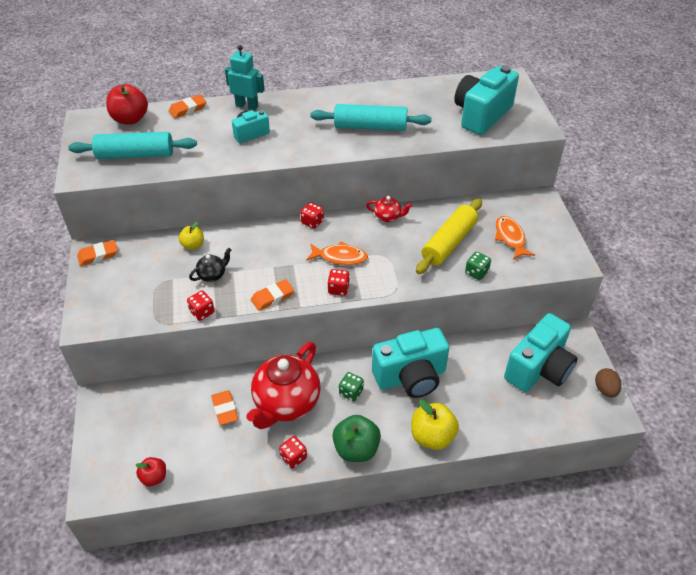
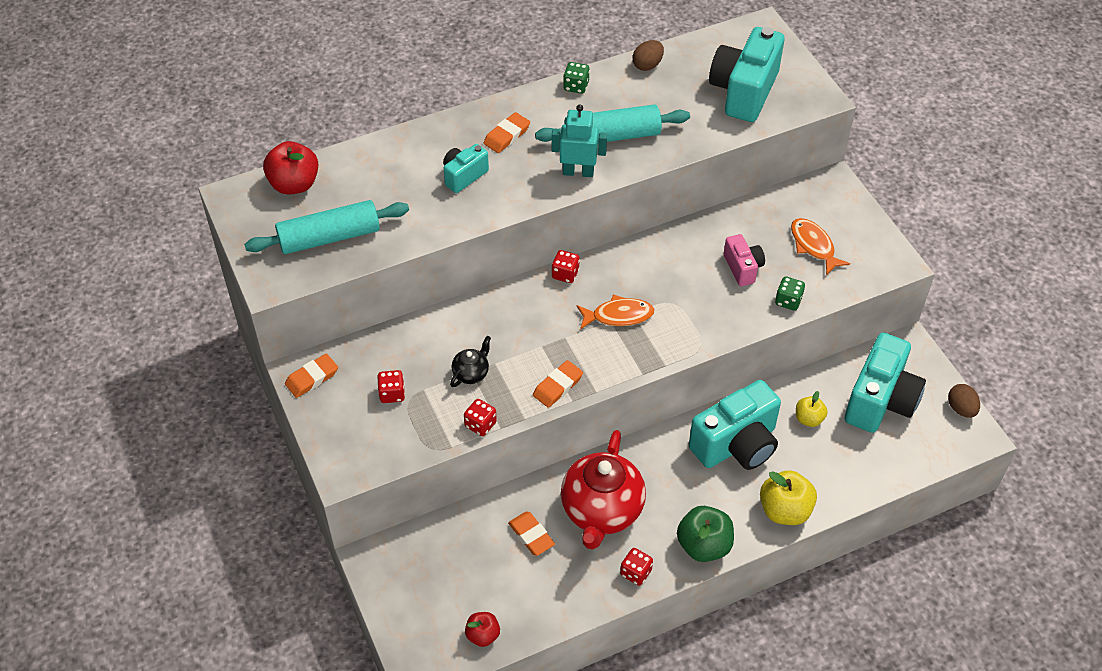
camera: 15 degrees left, 5 degrees up
(188, 109) = (364, 154): orange eraser -> orange eraser (507, 135)
(193, 245) = (428, 338): yellow apple -> yellow apple (809, 419)
(247, 106) = (440, 134): turquoise robot -> turquoise robot (578, 172)
(338, 289) = (633, 358): red dice -> red dice (392, 394)
(351, 392) = (673, 479): green dice -> green dice (576, 86)
(388, 217) = (657, 247): red teapot -> none
(415, 88) = (647, 65): none -> brown egg
(448, 243) = (743, 268): yellow rolling pin -> pink camera

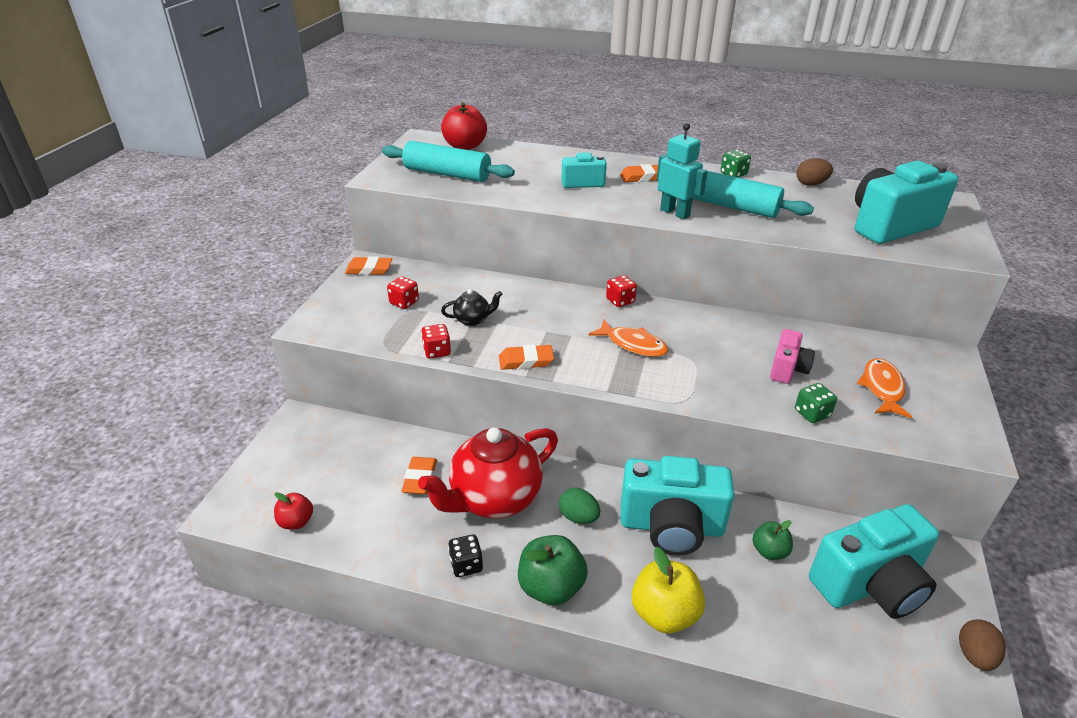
camera: 40 degrees right, 15 degrees down
(636, 572) = (466, 565): red dice -> black dice
(672, 482) = (578, 517): none -> green egg
(809, 419) = (769, 551): yellow apple -> green apple

